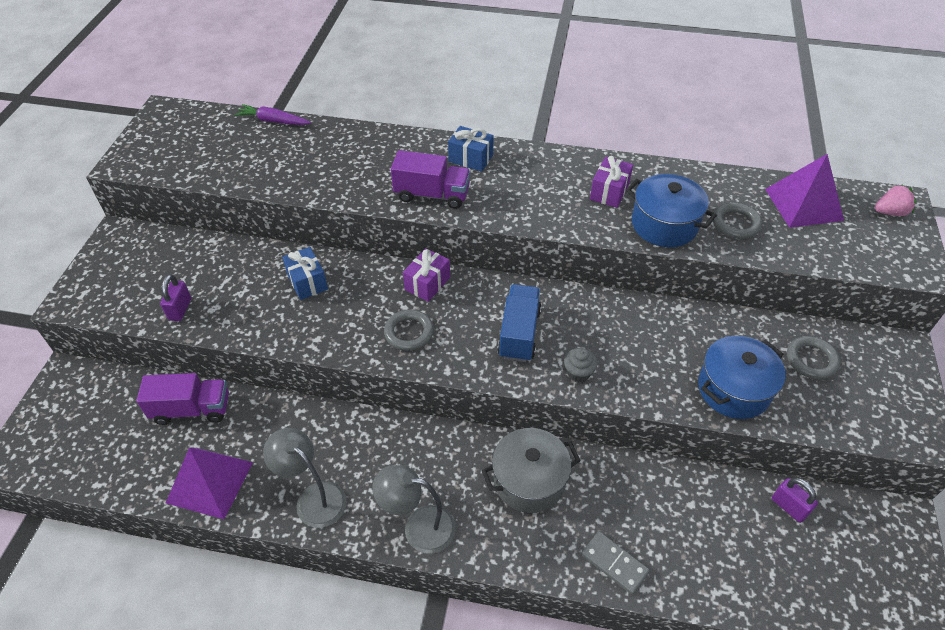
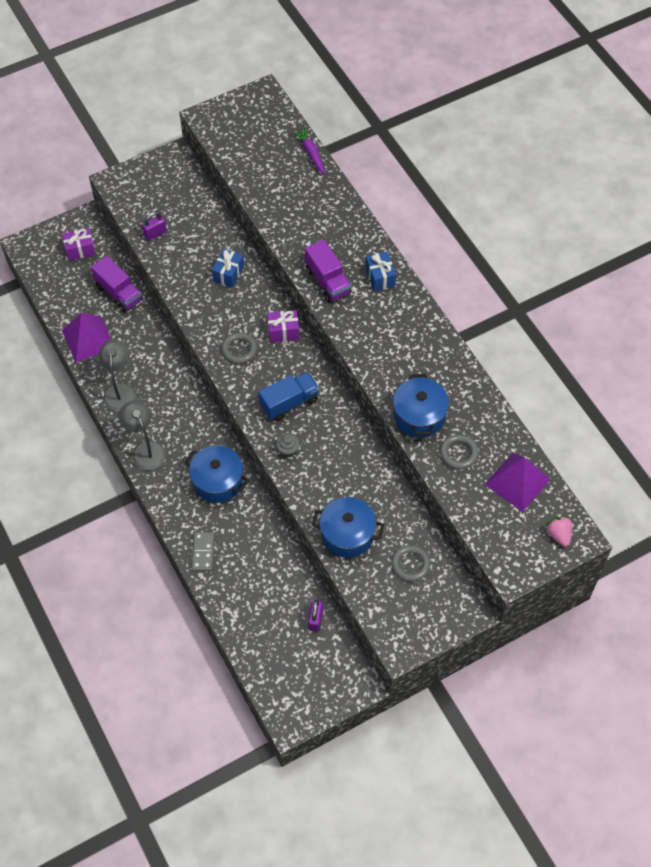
camera: 50 degrees right, 10 degrees up
(529, 480) = (218, 481): grey pot -> blue pot
(609, 192) = (422, 369): purple gift -> purple gift (80, 250)
(890, 212) = (558, 535): pink strawberry -> pink strawberry turned 150 degrees counterclockwise

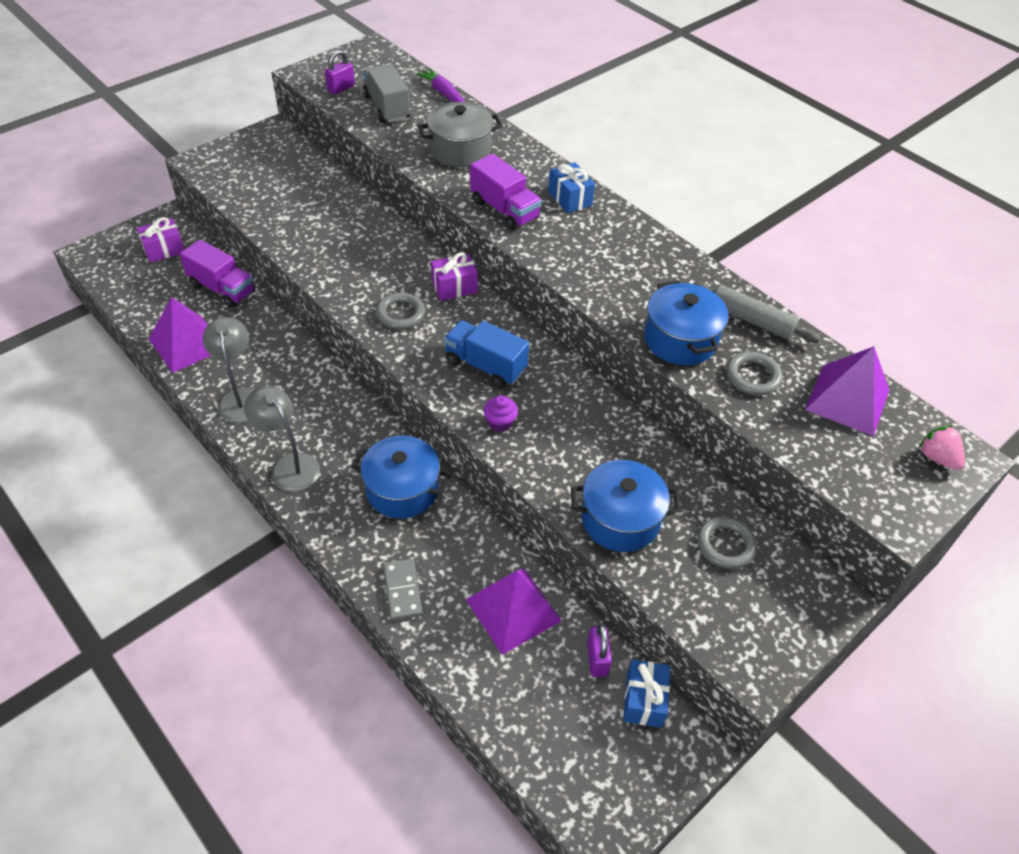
camera: 15 degrees left, 10 degrees down
(155, 233) = (261, 205): purple padlock -> purple padlock (341, 88)
(228, 274) = (366, 235): blue gift -> blue gift (643, 700)
(262, 163) = (387, 107): none -> grey truck
(271, 578) = (513, 610): none -> purple pyramid
(288, 450) = (500, 423): grey cupcake -> purple cupcake
(289, 403) = (485, 365): blue truck -> blue truck turned 105 degrees counterclockwise
(309, 217) = (460, 150): none -> grey pot
(476, 407) = (751, 320): none -> grey rolling pin

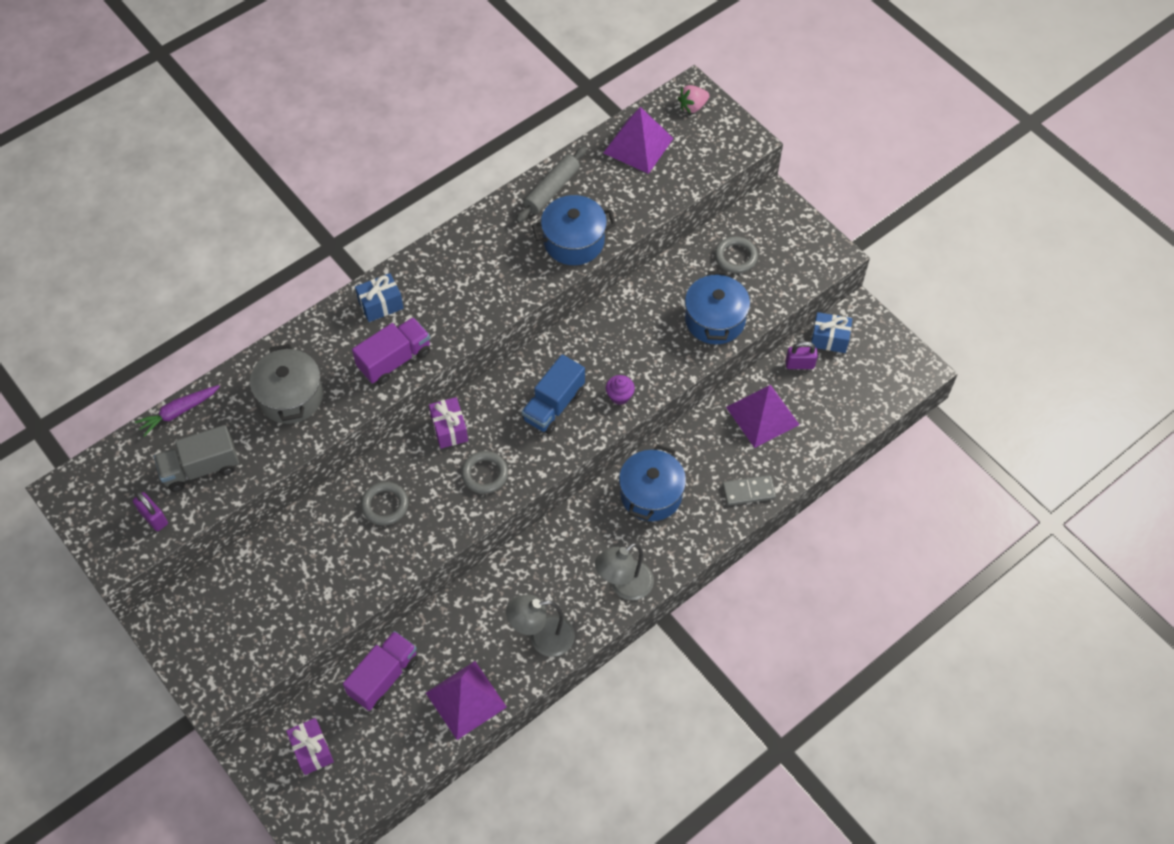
camera: 85 degrees left, 10 degrees up
(752, 377) = (615, 200): grey ring -> grey ring (385, 505)

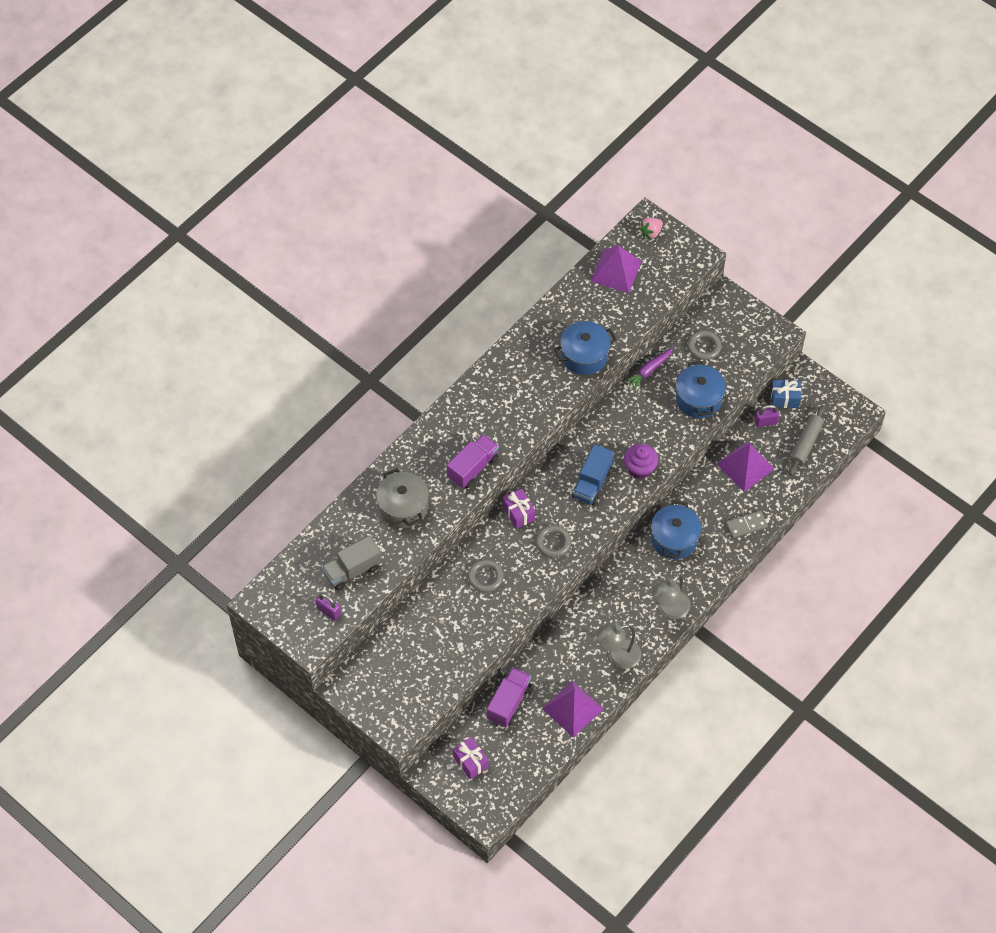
camera: 10 degrees left, 0 degrees up
(178, 412) = (323, 532): purple carrot -> purple carrot (649, 371)
(381, 305) = (451, 427): blue gift -> none
(552, 190) = (558, 317): grey rolling pin -> grey rolling pin (806, 444)
(619, 396) = (640, 468): purple cupcake -> purple cupcake, size x1.56

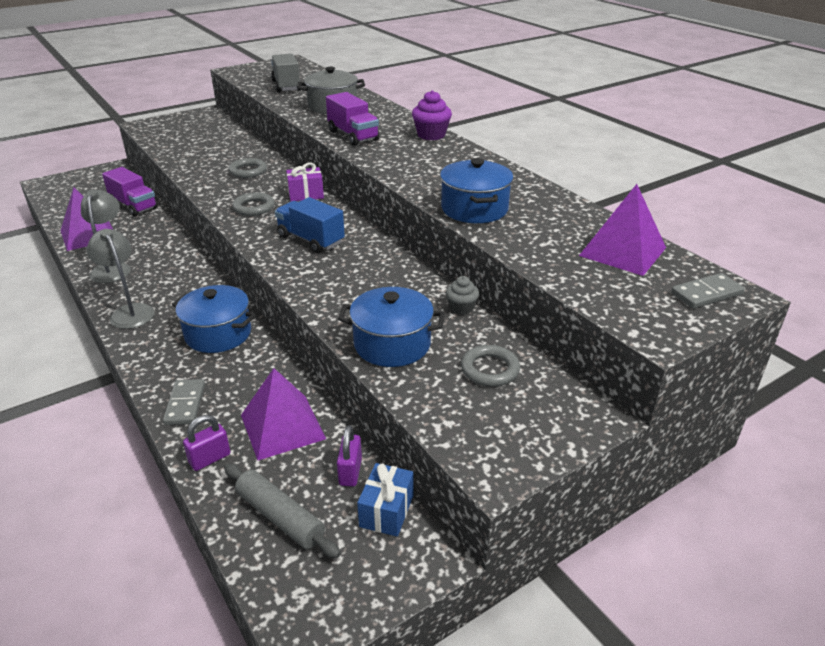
camera: 105 degrees right, 25 degrees down
(329, 611) = (257, 77): purple padlock -> purple padlock (210, 458)
(470, 762) = (102, 183): purple gift -> none
(640, 468) = (307, 274): purple cupcake -> purple cupcake (431, 135)
(649, 371) = (461, 308): purple carrot -> grey cupcake
(651, 232) = (706, 293): pink strawberry -> grey domino

